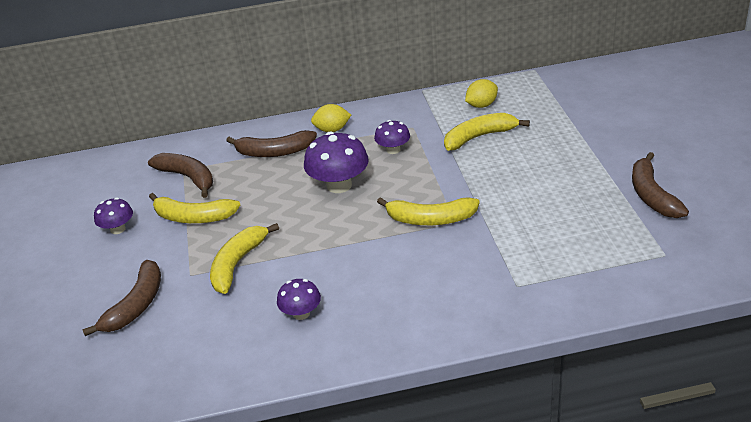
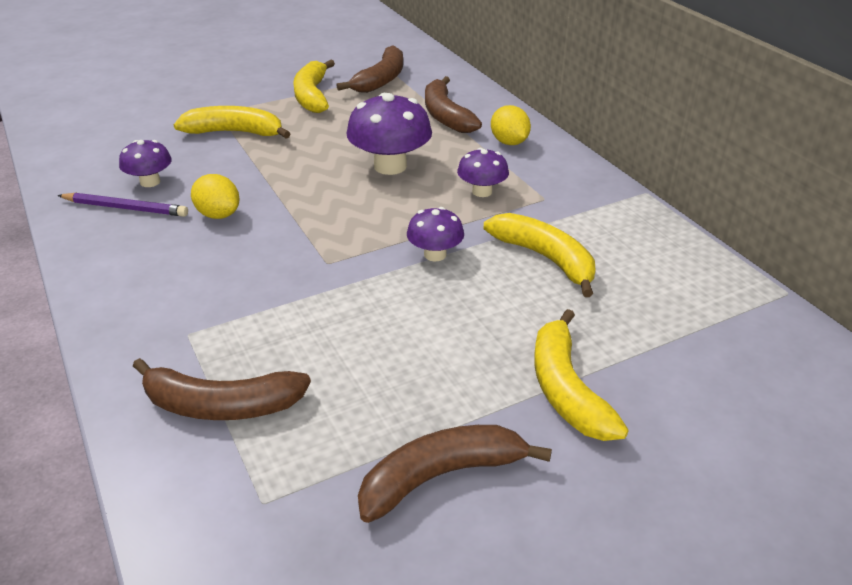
camera: 70 degrees right, 0 degrees up
(118, 229) = (288, 65): purple mushroom -> purple mushroom (435, 254)
(136, 305) = (173, 97): brown banana -> brown banana (221, 405)
(339, 326) = (125, 208): none -> purple pencil
(430, 219) = (330, 242): yellow banana -> yellow banana (566, 389)
(481, 105) = (636, 250): yellow lemon -> yellow lemon (218, 214)

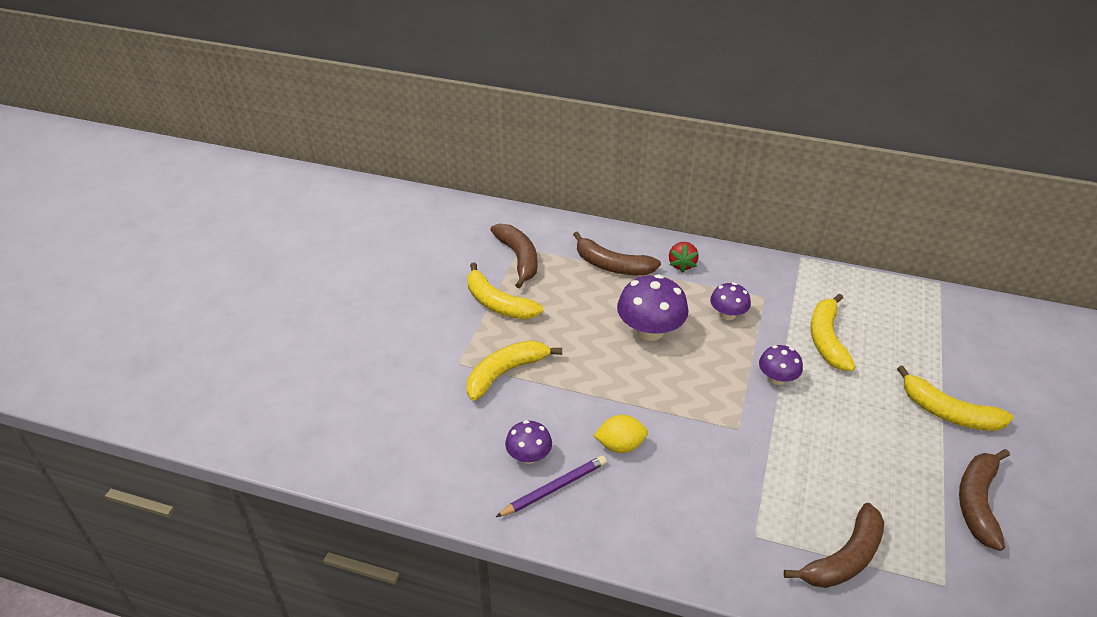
camera: 45 degrees left, 5 degrees up
(509, 142) = (682, 264): yellow lemon -> red strawberry
(545, 259) = (826, 339): yellow banana -> yellow banana turned 90 degrees counterclockwise

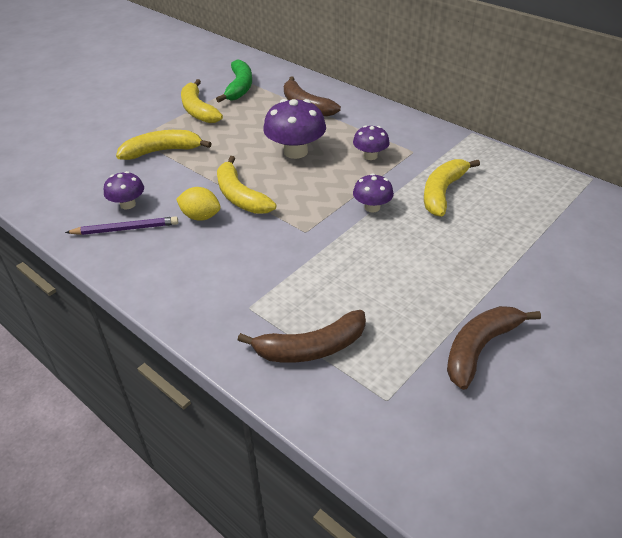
camera: 25 degrees right, 0 degrees up
(519, 258) = (239, 87): brown banana -> green banana
(682, 264) = (362, 116): red strawberry -> none
(948, 412) = (512, 273): yellow banana -> yellow banana (240, 196)

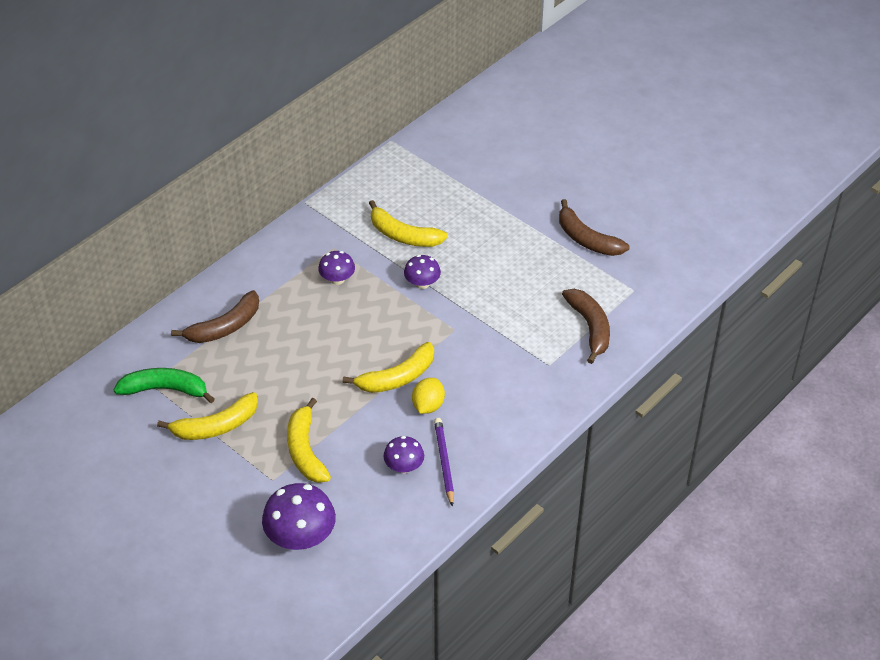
camera: 90 degrees left, 5 degrees up
(295, 152) = (322, 336): purple mushroom -> purple mushroom (301, 537)

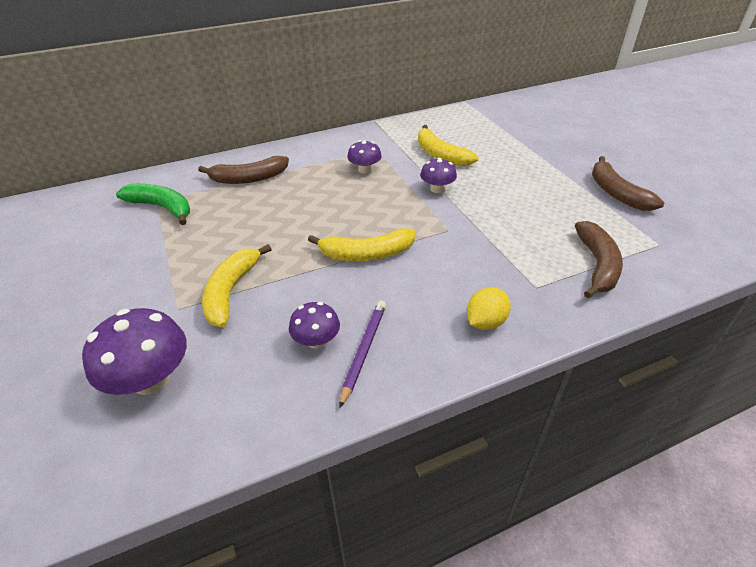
camera: 25 degrees right, 5 degrees down
(216, 426) = (173, 246): yellow banana -> none
(428, 405) = (381, 288): yellow lemon -> yellow lemon (485, 322)

